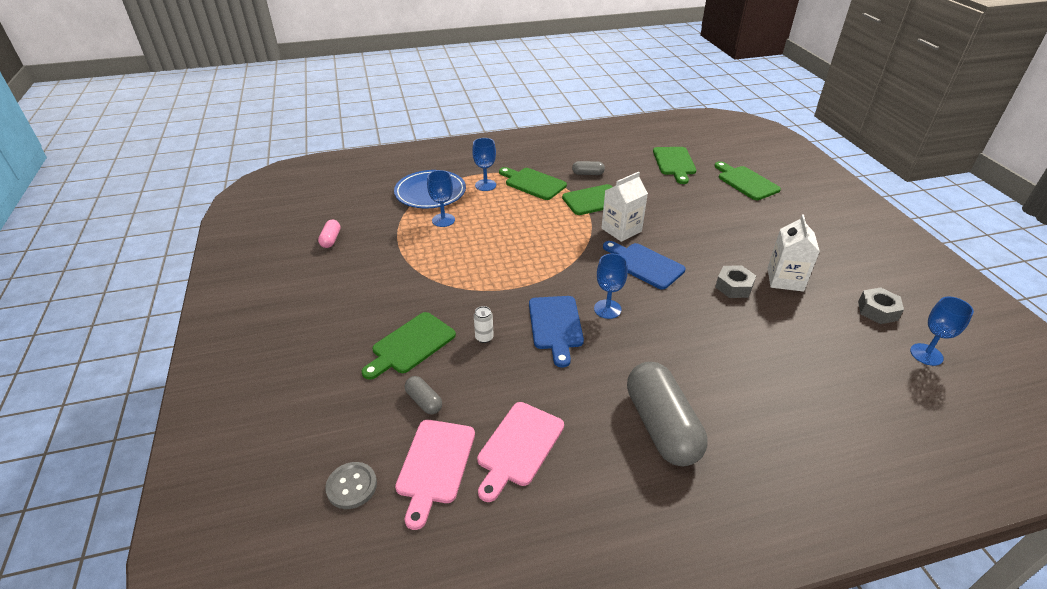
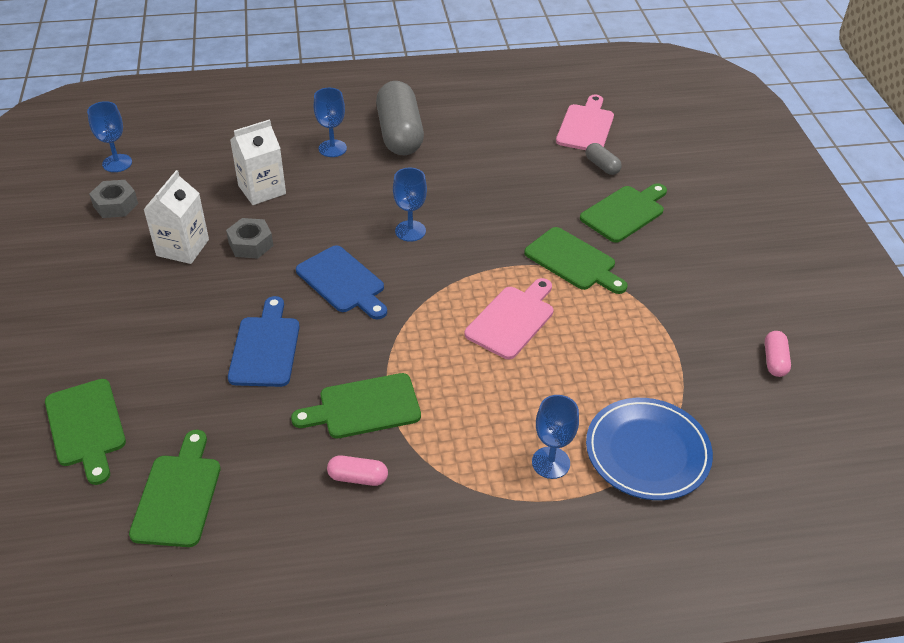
camera: 175 degrees left, 5 degrees up
(351, 486) = (646, 120): grey button -> none
(443, 220) = (615, 384): blue goblet -> blue goblet (332, 148)
(484, 337) = (549, 213): white can -> none
(519, 447) = (520, 131): pink cutting board -> pink cutting board (512, 319)
(533, 183) = (464, 460): green cutting board -> green cutting board (573, 261)
(556, 325) = (472, 218): blue cutting board -> blue cutting board (265, 347)
(587, 174) = (358, 478): grey capsule -> pink capsule
(621, 230) = (349, 340): white carton -> white carton (262, 190)

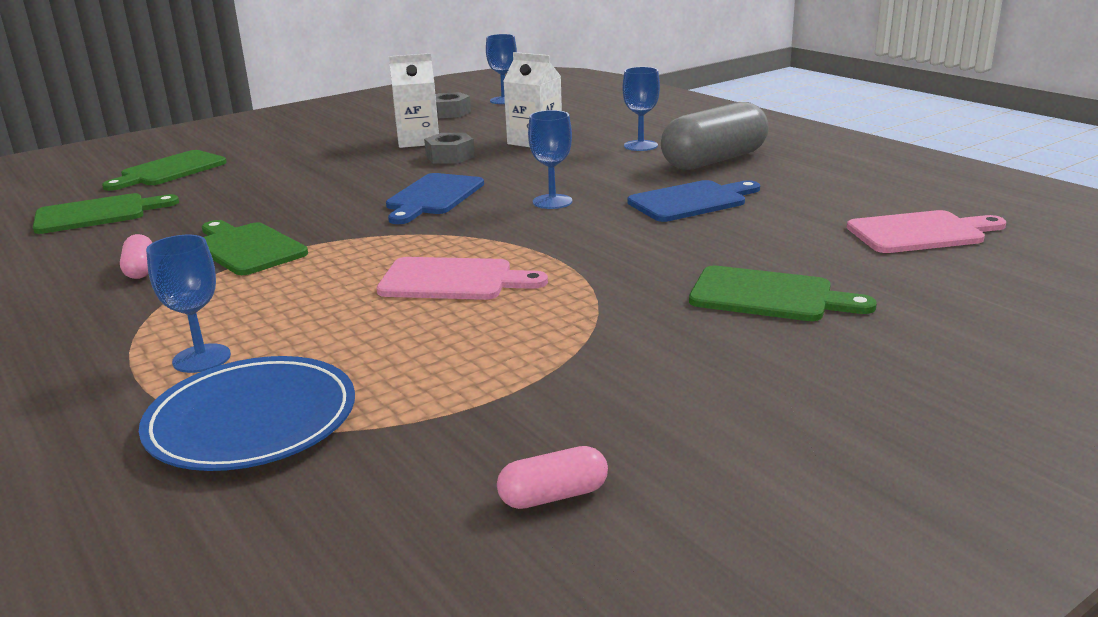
camera: 65 degrees right, 20 degrees down
(265, 347) = (308, 194): blue cutting board -> blue cutting board (691, 201)
(573, 261) = (611, 288): green cutting board -> none
(602, 166) = (850, 260): grey capsule -> none

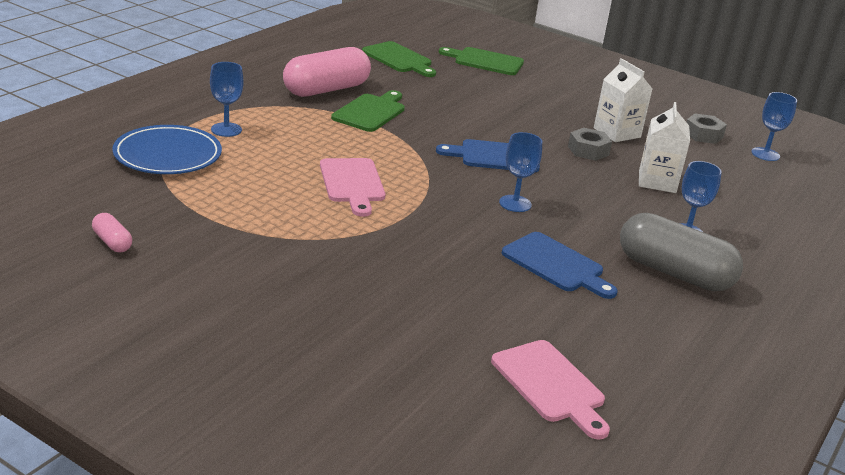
camera: 65 degrees right, 5 degrees up
(140, 269) = (326, 90): pink capsule -> pink capsule, size x2.25
(769, 296) = (378, 304): green cutting board -> none

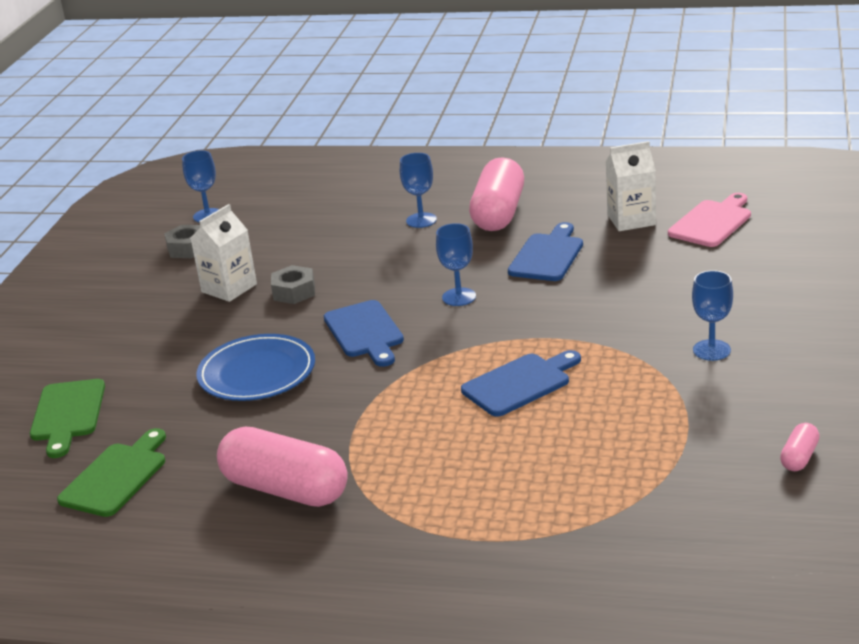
camera: 105 degrees left, 0 degrees up
(167, 155) = (596, 515): blue plate -> blue plate (257, 373)
(226, 130) = (485, 508): blue goblet -> blue goblet (711, 350)
(352, 183) = (520, 383): pink cutting board -> blue cutting board
(370, 112) = (324, 435): green cutting board -> none
(657, 181) = (330, 249): white carton -> white carton (631, 220)
(674, 272) = (498, 213): grey capsule -> pink capsule

